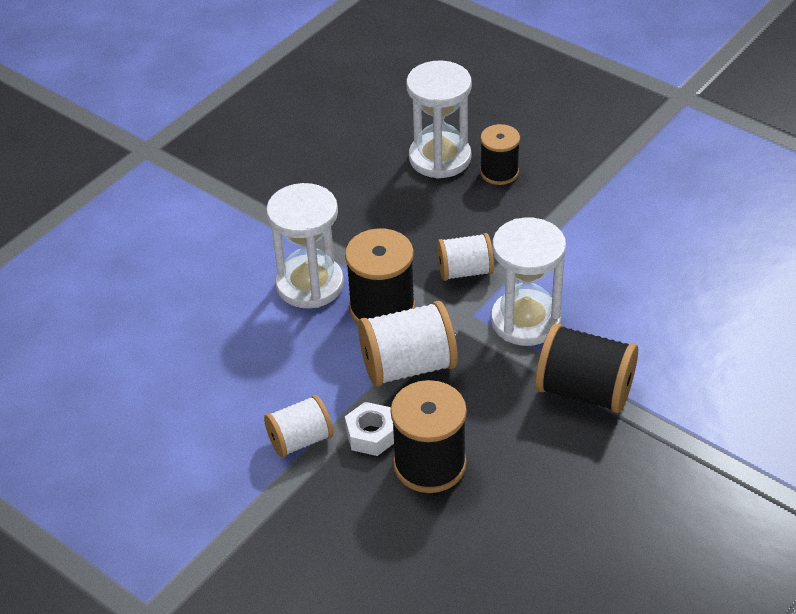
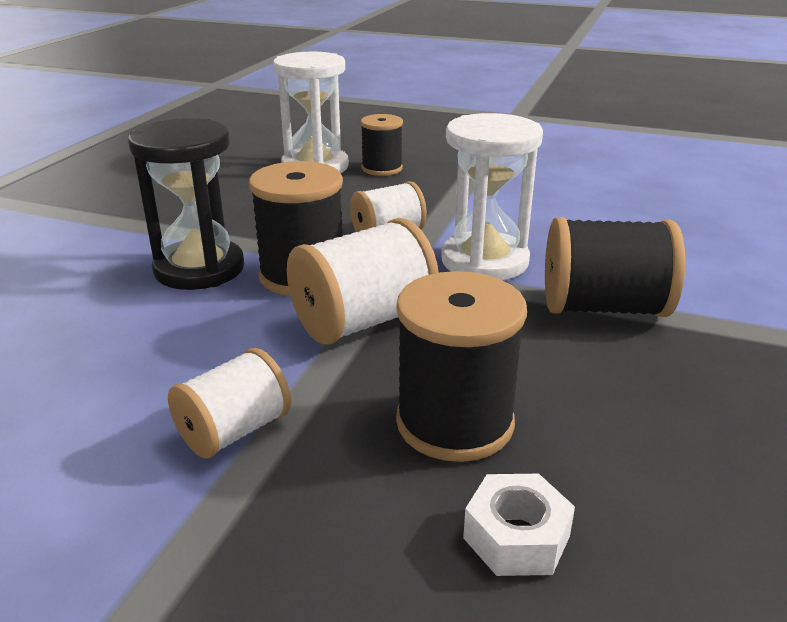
camera: 20 degrees left, 15 degrees down
(310, 284) = (199, 269): white hourglass -> black hourglass
(371, 435) = (346, 403): white nut -> white nut (516, 537)

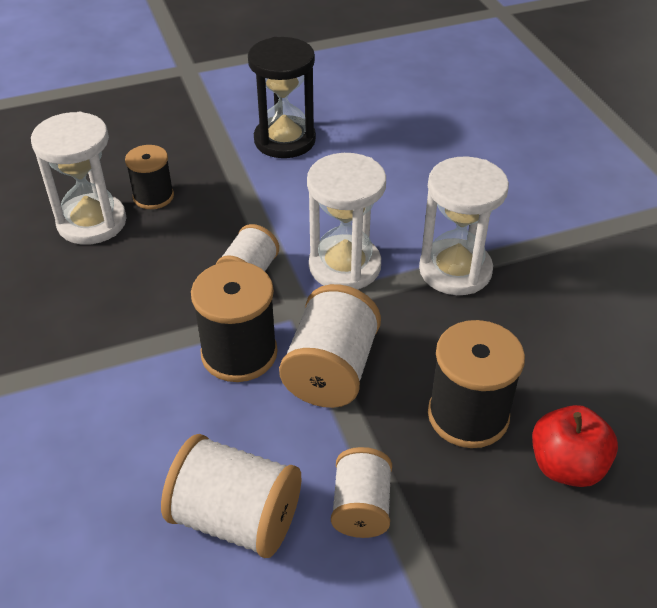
camera: 40 degrees left, 15 degrees up
(124, 375) = (236, 518): none -> white spool
(199, 269) = (152, 393): black hourglass -> black hourglass (284, 140)
(516, 537) = (566, 466): white nut -> red apple
(603, 308) = (455, 270): black spool -> white hourglass

